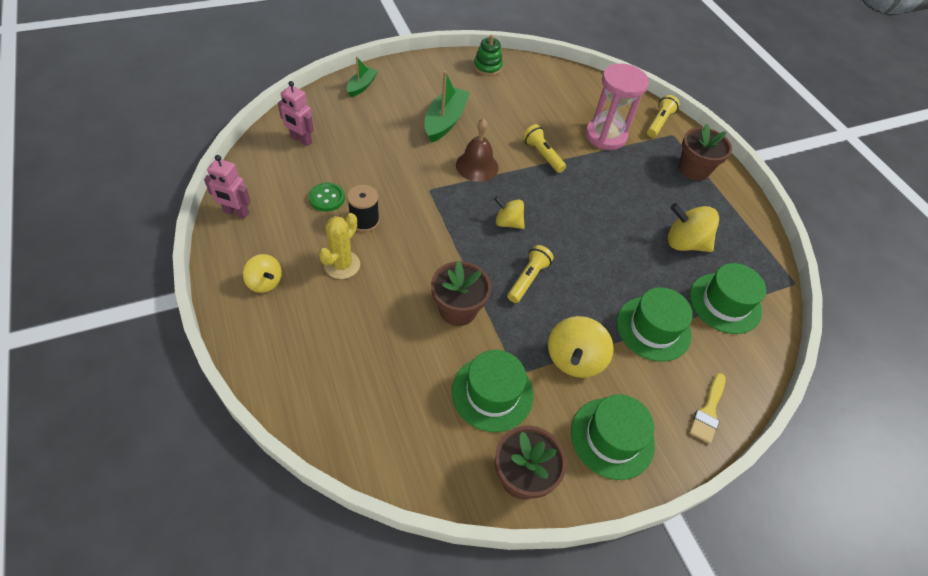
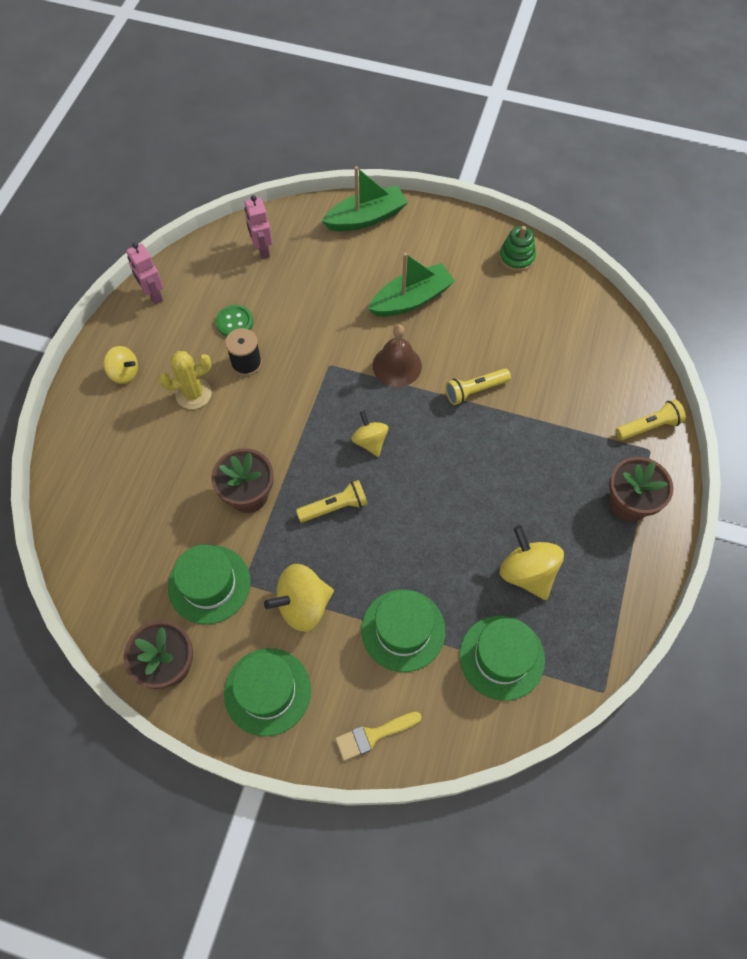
camera: 45 degrees right, 10 degrees up
(265, 282) = (124, 373): yellow spinning top -> yellow spinning top turned 60 degrees counterclockwise
(361, 86) = (366, 218): green boat -> green boat, size x1.68
(542, 155) = (475, 390): yellow flashlight -> yellow flashlight turned 120 degrees counterclockwise
(605, 136) = (567, 407): pink hourglass -> none

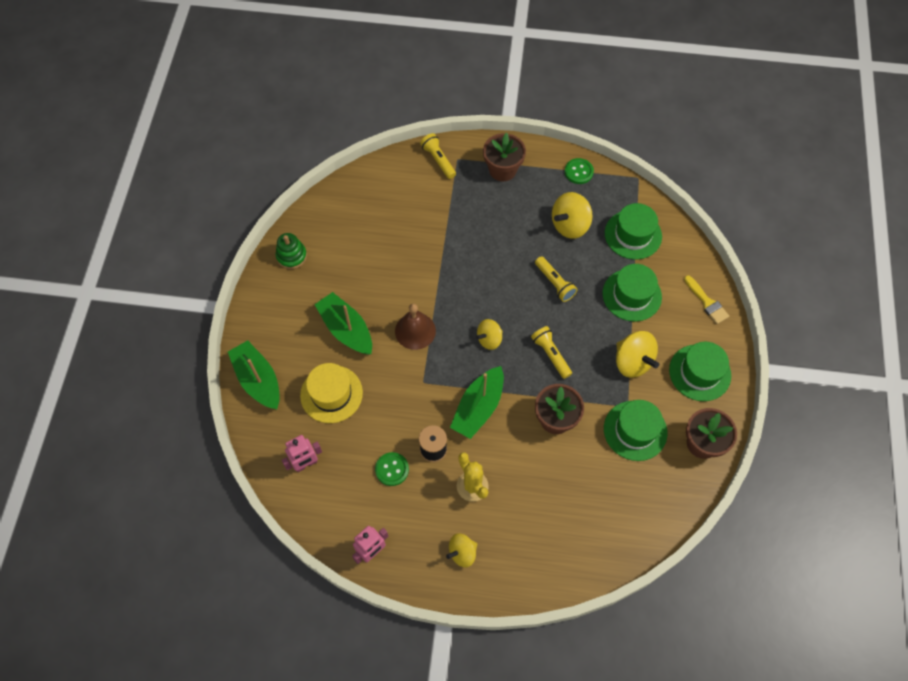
camera: 100 degrees left, 0 degrees up
(124, 373) = (462, 553): yellow spinning top -> yellow spinning top turned 135 degrees counterclockwise
(284, 415) = (478, 407): none -> green boat
(335, 278) = (331, 394): none -> yellow hat
(475, 390) = (428, 272): yellow flashlight -> yellow flashlight (555, 283)
(619, 605) = (578, 172): none -> green button

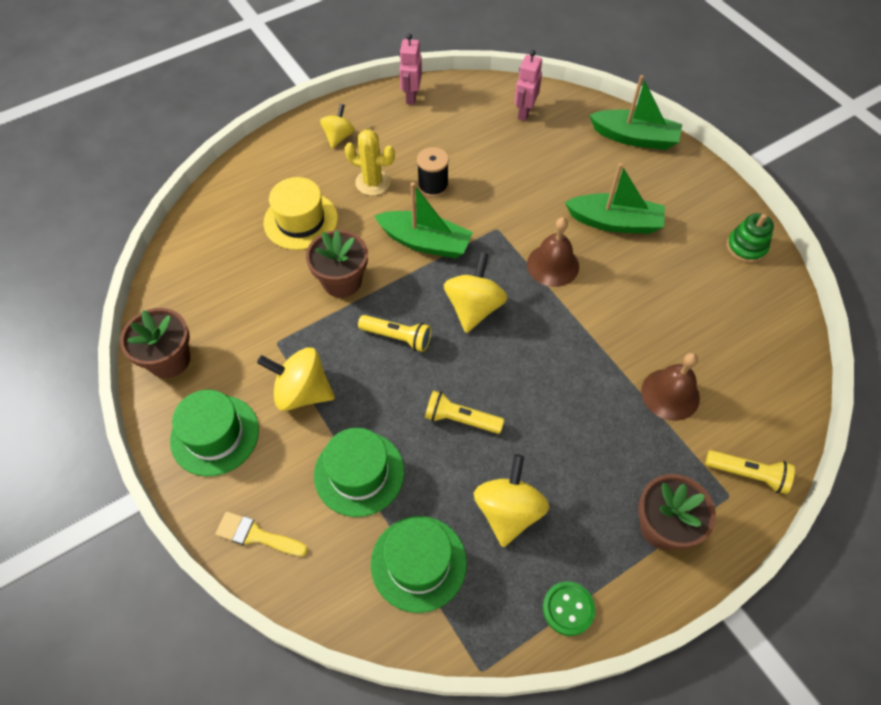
camera: 140 degrees right, 5 degrees down
(331, 394) = (564, 167): yellow hat -> yellow hat (300, 220)
(392, 469) = (452, 151): green button -> none
(432, 217) = (670, 394): none -> brown bell
(478, 407) = (425, 242): green boat -> green boat turned 120 degrees clockwise
(489, 339) = (474, 308): yellow spinning top -> yellow spinning top, size x1.57
(635, 430) = (251, 324): green hat -> none

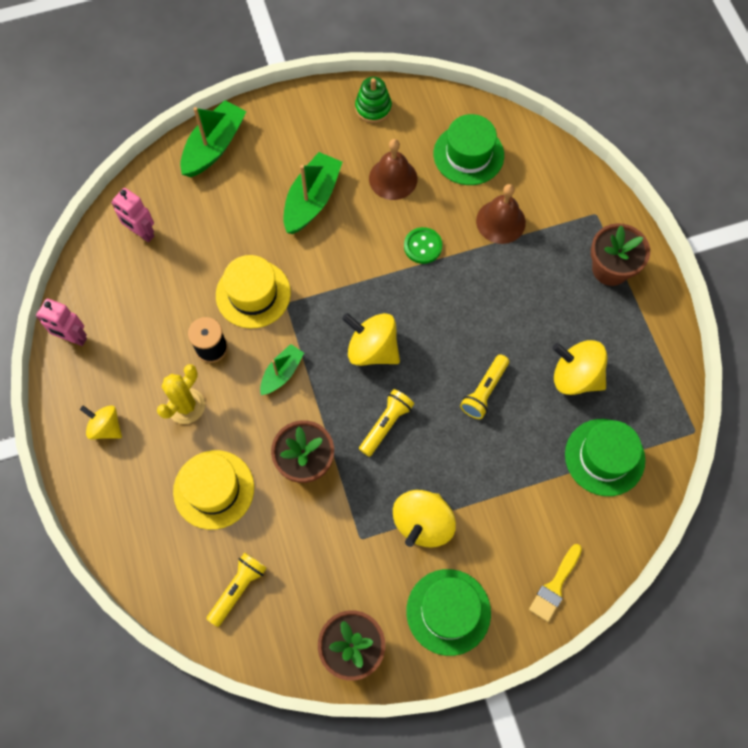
camera: 75 degrees left, 10 degrees up
(359, 473) = (516, 488): green hat -> green hat (468, 154)
(425, 242) = (282, 373): green boat -> green boat, size x0.59
(497, 202) = (253, 294): none -> yellow hat
(553, 265) = (344, 268): brown bell -> brown bell (393, 178)
(568, 609) = (660, 356): green button -> green button (423, 246)
(748, 474) = (581, 194): yellow flashlight -> yellow flashlight (238, 589)

